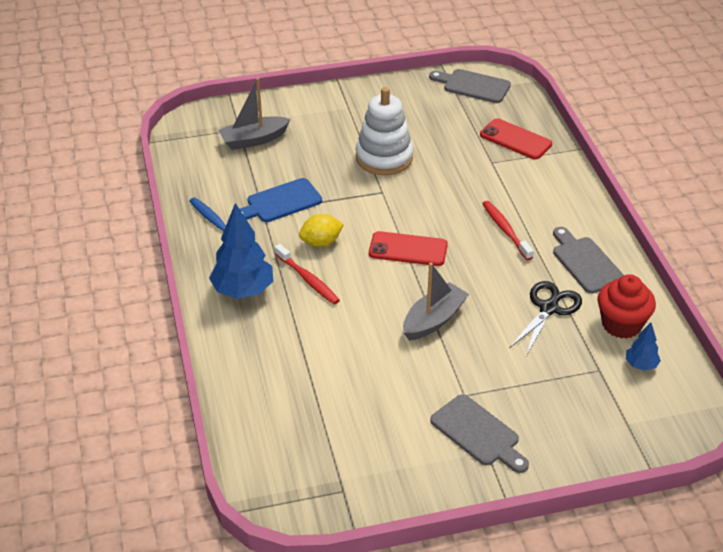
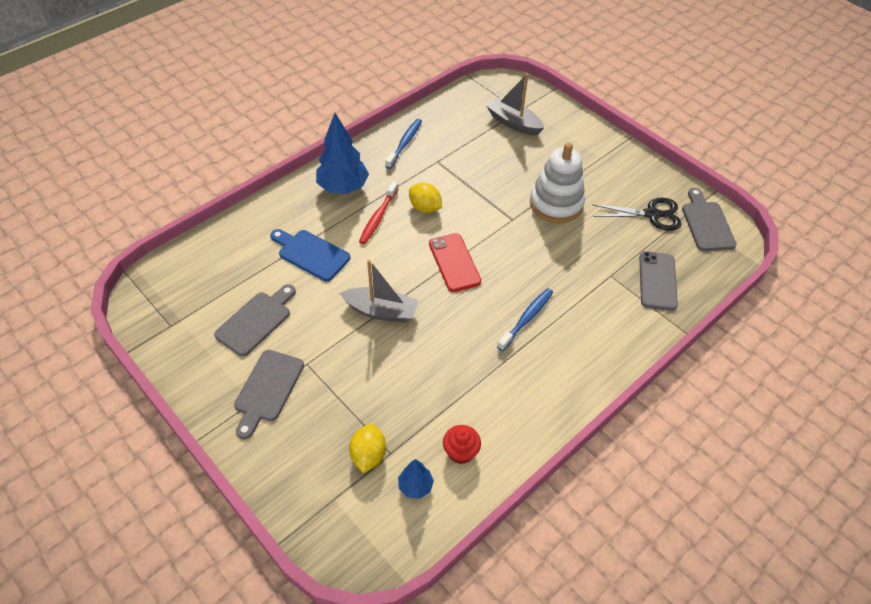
camera: 60 degrees right, 10 degrees up
(280, 202) = (454, 167): blue cutting board -> blue cutting board (311, 254)
(505, 230) = (526, 318): red toothbrush -> blue toothbrush
(515, 139) = (657, 281): red phone -> grey phone
(549, 308) = (446, 387): black scissors -> black scissors (652, 214)
(585, 262) = (526, 394): grey cutting board -> grey cutting board (256, 321)
(593, 385) = (368, 455): none -> yellow lemon
(621, 324) = (460, 452): red cupcake -> red cupcake, size x0.64

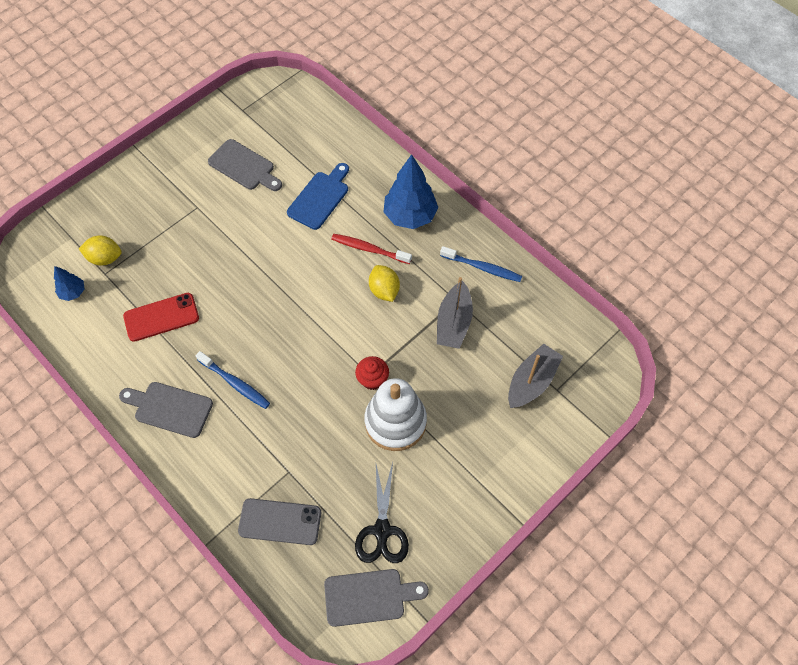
camera: 90 degrees right, 10 degrees up
(267, 389) = (174, 183): grey cutting board -> grey cutting board (170, 408)
(381, 311) = (250, 258): grey boat -> grey boat (453, 323)
(425, 207) = (384, 290): yellow lemon -> yellow lemon turned 60 degrees counterclockwise
(454, 262) = (308, 318): red phone -> red phone (161, 317)
(460, 452) = (98, 325): red cupcake -> red cupcake (372, 379)

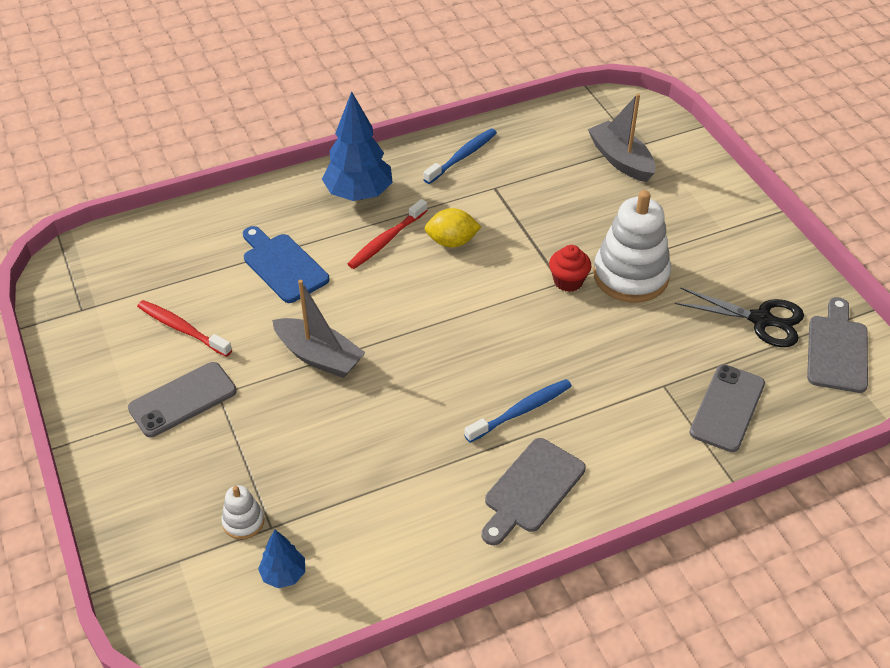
camera: 70 degrees left, 15 degrees down
(105, 258) = (243, 521): yellow lemon -> white stacking toy
(161, 317) = (382, 471): red phone -> none
(187, 191) = (183, 400): none -> grey phone
(244, 167) = (182, 329): grey cutting board -> red toothbrush
(453, 323) = (523, 197): grey boat -> grey boat (319, 356)

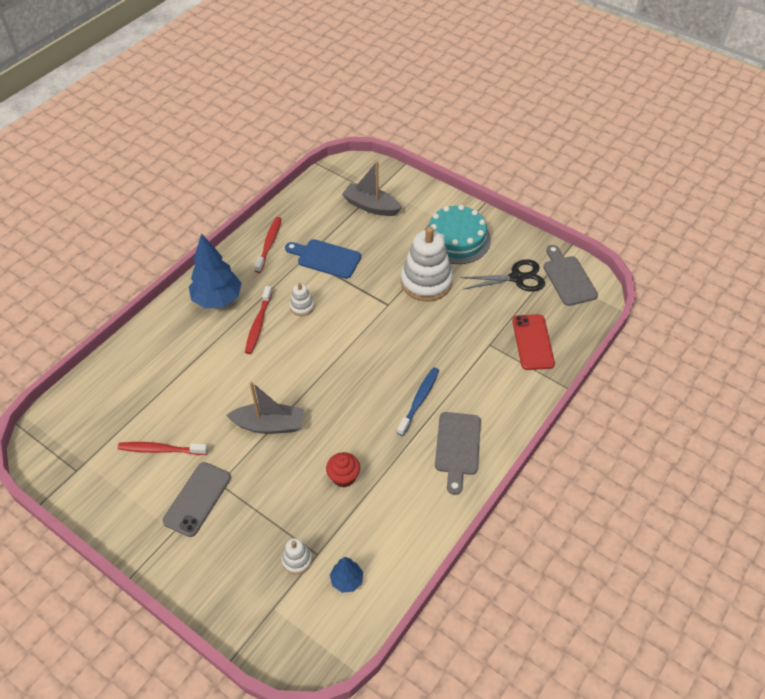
camera: 30 degrees left, 5 degrees up
(283, 265) = (200, 373): blue cutting board -> blue cutting board (326, 258)
(452, 242) = (302, 307): yellow lemon -> white stacking toy
(462, 156) = (269, 244): blue toothbrush -> red toothbrush
(568, 281) = (391, 302): red cupcake -> red cupcake (343, 477)
(709, 240) = (456, 239): none -> turquoise cake
(727, 408) = (533, 342): grey phone -> red phone

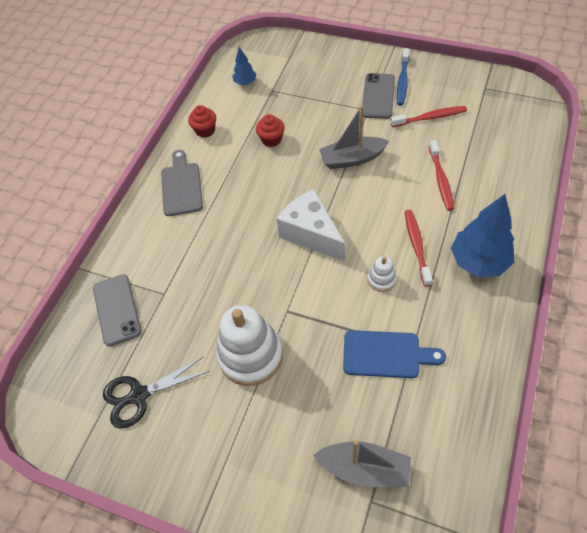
camera: 170 degrees right, 5 degrees up
(269, 244) = (468, 355): red toothbrush -> red toothbrush (441, 179)
(297, 560) = (285, 83): white stacking toy -> none
(343, 359) = (311, 234): none -> white cheese
(417, 516) = (205, 130): none -> red cupcake
(419, 400) = (225, 216): blue toothbrush -> blue toothbrush (402, 81)
(456, 239) = (226, 440): turquoise cake -> none
(533, 342) = (117, 310): red phone -> grey phone
(568, 278) = (73, 415): grey cutting board -> none

